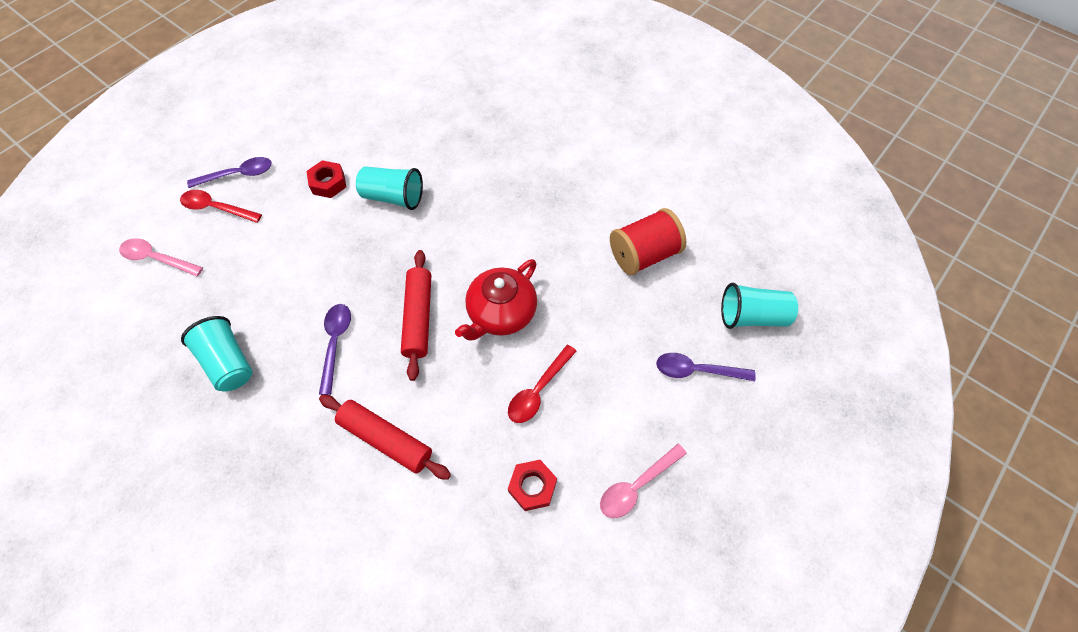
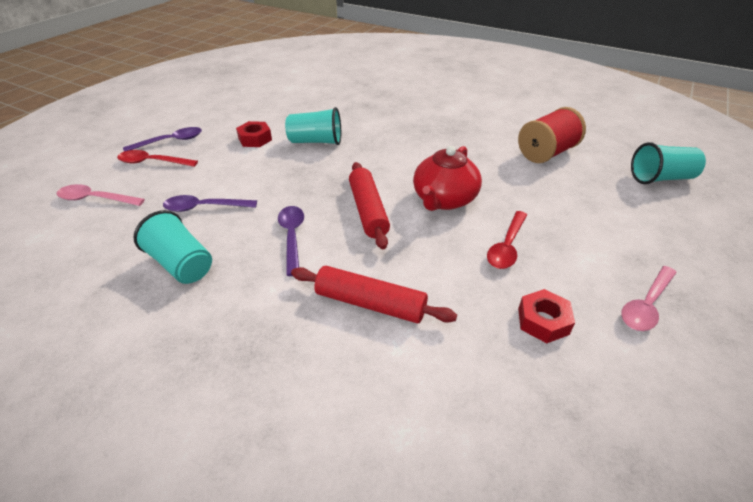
camera: 10 degrees left, 20 degrees down
(697, 370) = (641, 216): purple spoon -> purple spoon (204, 207)

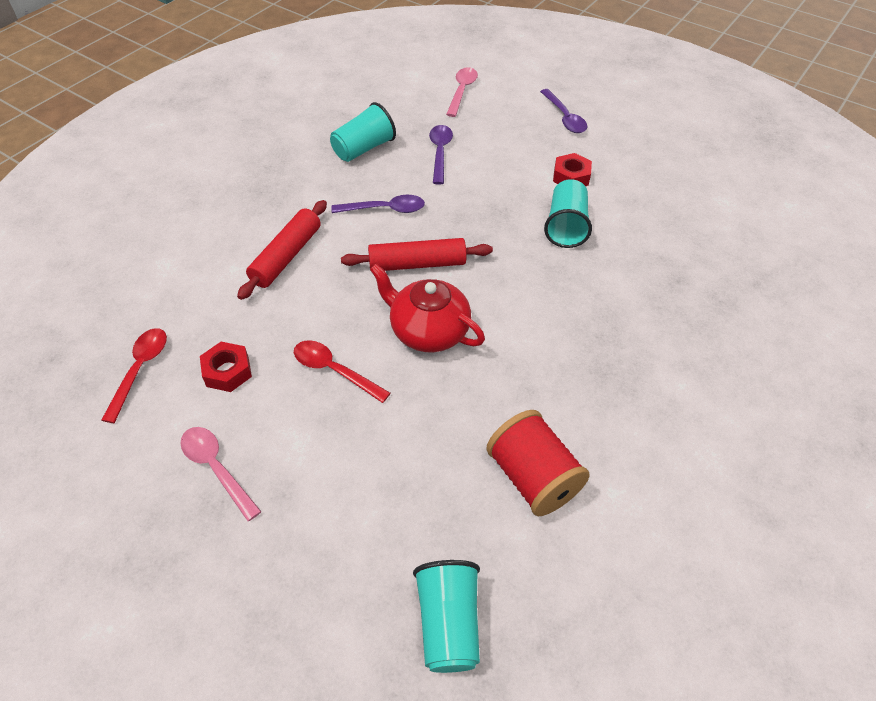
camera: 95 degrees right, 10 degrees up
(153, 162) = (522, 112): red spoon -> red spoon (140, 370)

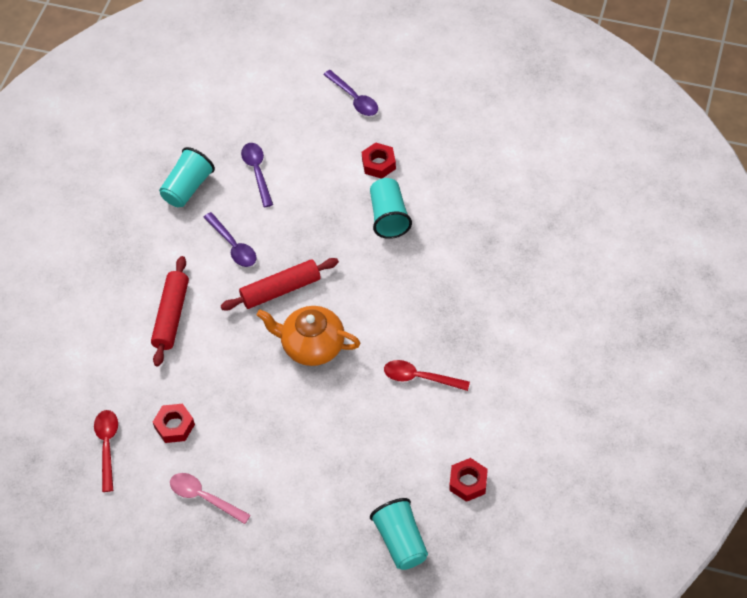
camera: 15 degrees left, 5 degrees up
(334, 370) = (254, 400): red spoon -> red spoon (420, 378)
(385, 209) = (233, 246): purple spoon -> purple spoon turned 75 degrees clockwise
(428, 331) = (312, 345): red teapot -> orange teapot
(462, 91) = (251, 94): pink spoon -> none
(533, 478) = (425, 432): red spool -> none
(572, 567) = (468, 482): none -> red nut

